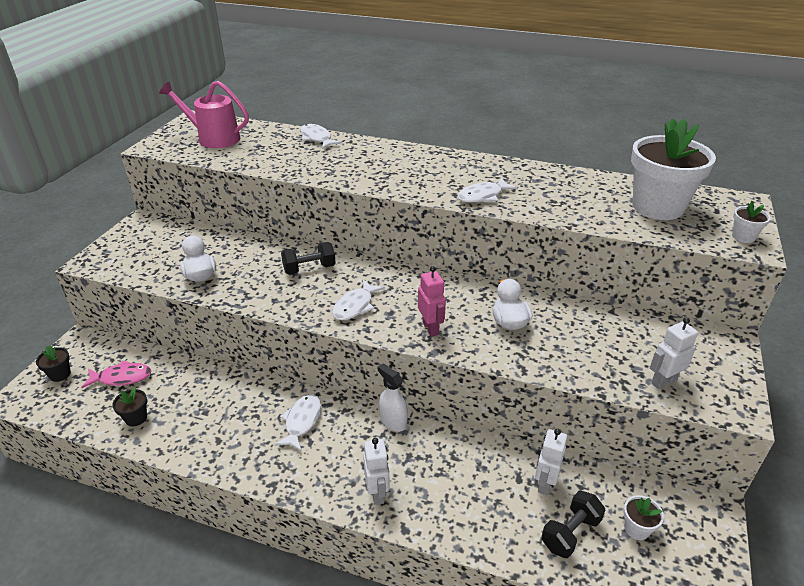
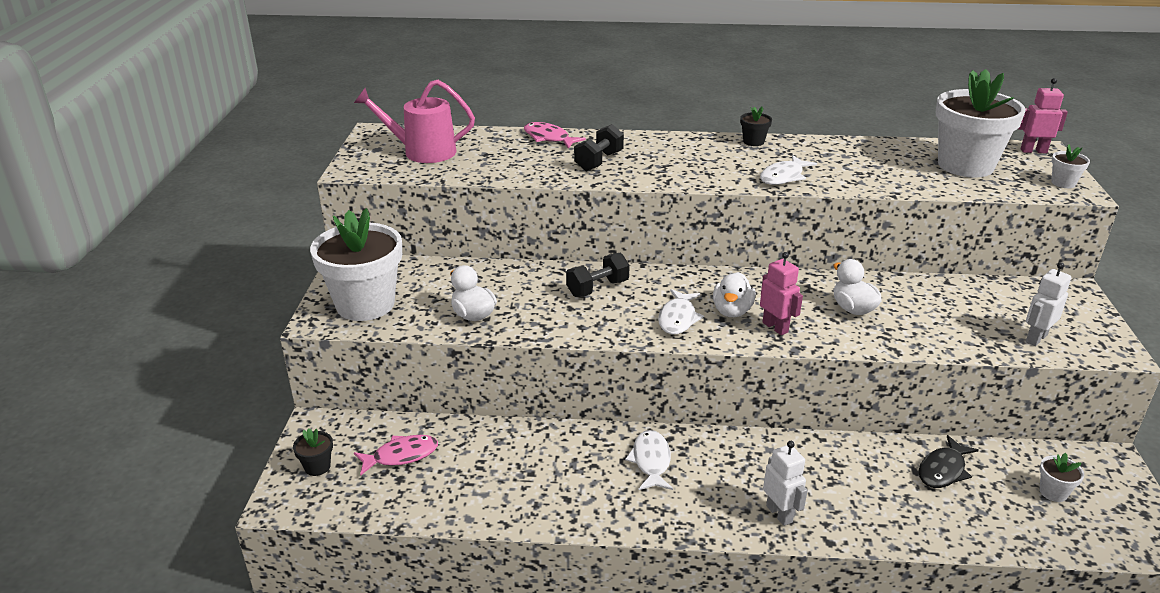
camera: 15 degrees left, 5 degrees down
(130, 254) = (365, 304): none -> white flower pot
(136, 418) = (451, 495): black flower pot -> black flower pot (753, 142)
(317, 138) = (548, 138): white fish -> pink fish
(393, 421) = (752, 441): white spray bottle -> none
(404, 307) = (732, 311): none -> white duck
(544, 483) = (943, 470): white robot -> black fish
(570, 533) = (994, 509): black dumbbell -> black dumbbell (598, 161)
(734, 201) = (1033, 151): none -> pink robot

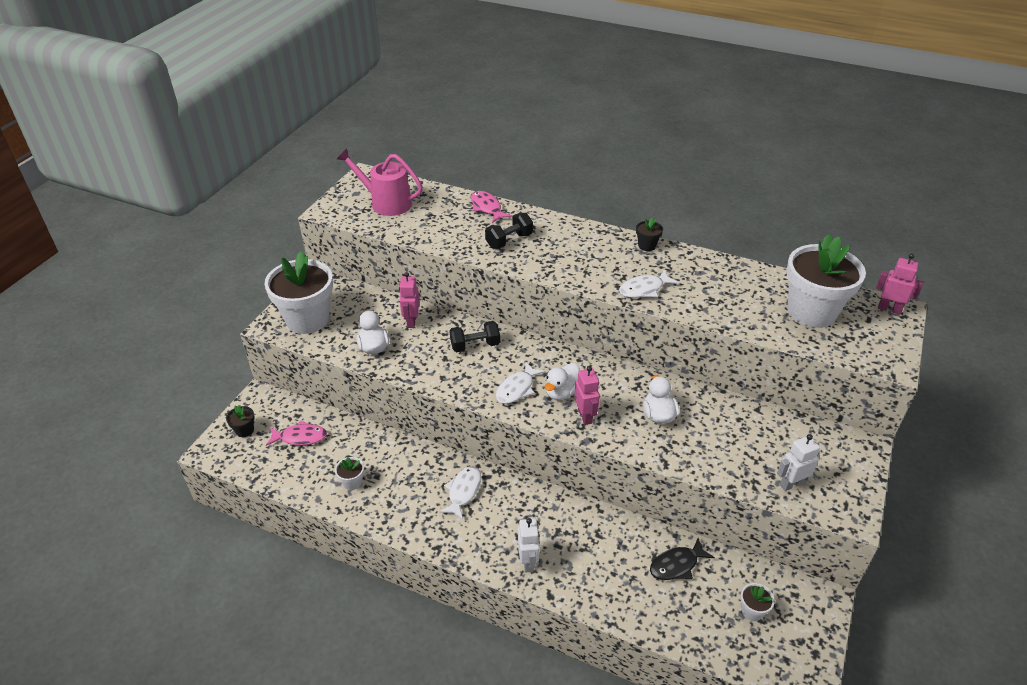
camera: 20 degrees right, 10 degrees up
(502, 281) = (411, 321): none -> pink robot
(1063, 183) = (886, 351): white flower pot -> white flower pot (352, 482)

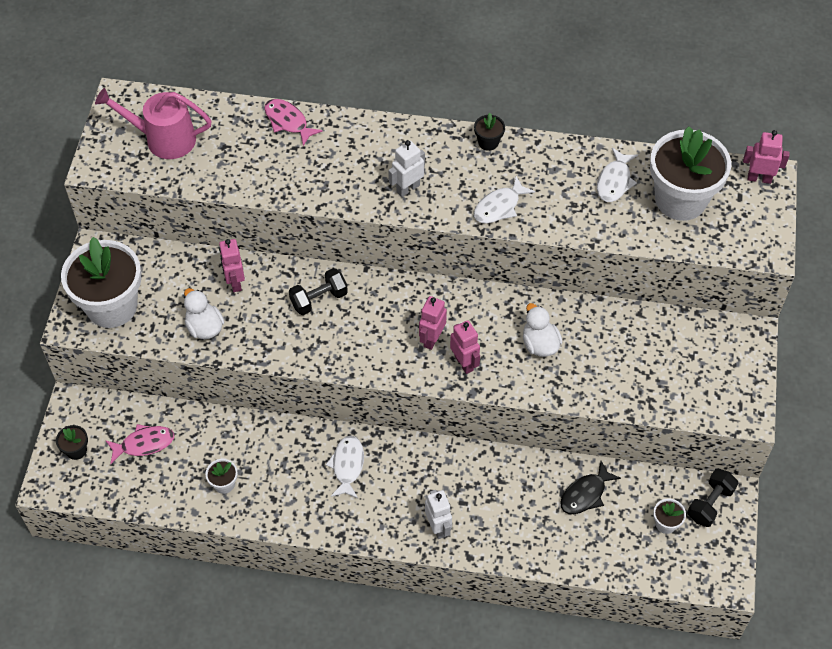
camera: 15 degrees left, 15 degrees up
(509, 240) = (330, 167): black dumbbell -> black dumbbell (710, 504)
(517, 388) = (382, 345): white fish -> white fish (614, 181)
(562, 392) = (432, 339): white duck -> pink robot
(791, 484) = (685, 394): white robot -> white robot (407, 188)

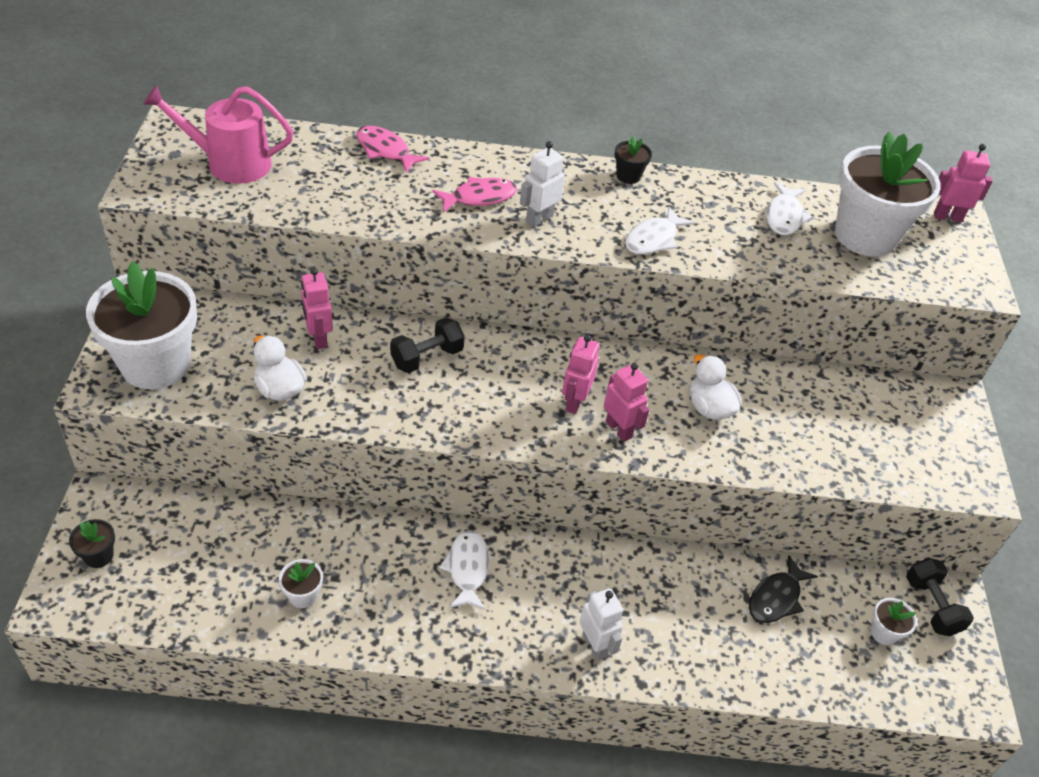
camera: 10 degrees left, 10 degrees down
(144, 444) = (193, 546): pink fish -> pink fish (479, 197)
(710, 504) = (931, 606): black dumbbell -> black dumbbell turned 45 degrees counterclockwise

